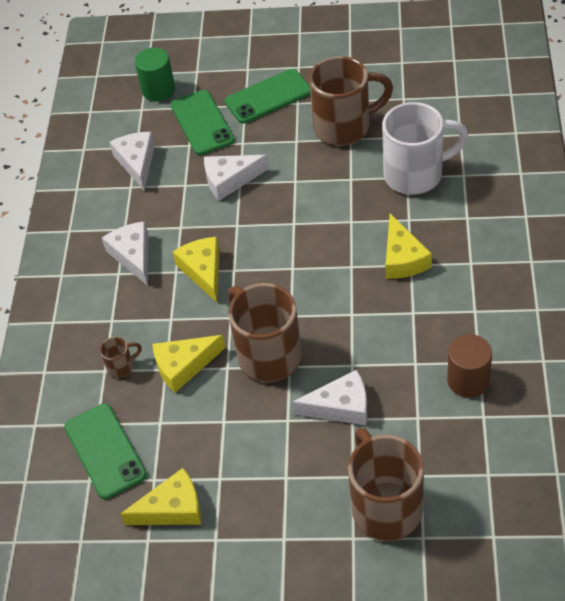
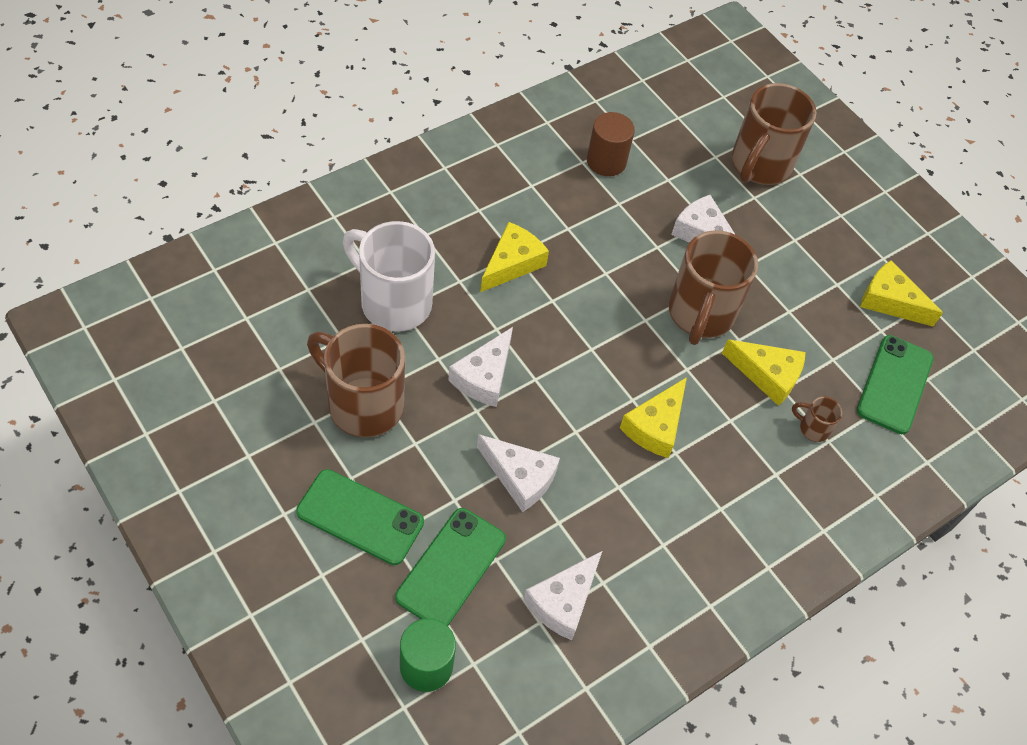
camera: 140 degrees left, 5 degrees up
(133, 256) = (689, 509): white cheese -> white cheese (484, 377)

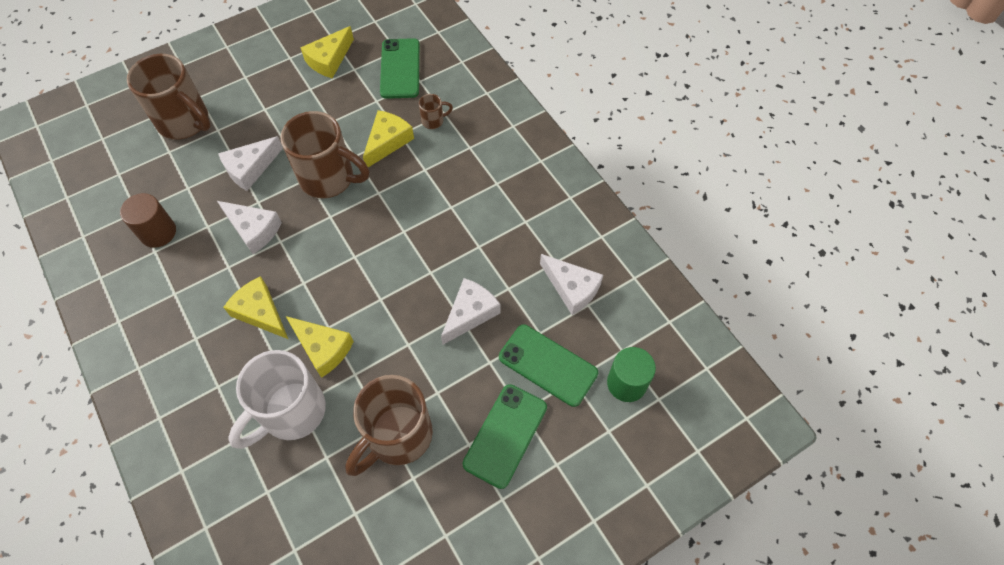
camera: 80 degrees left, 5 degrees up
(484, 377) = (376, 337): white cheese -> white cheese (253, 230)
(655, 426) = (428, 218): yellow cheese -> yellow cheese (323, 348)
(812, 428) = (433, 121): brown mug -> brown mug turned 135 degrees counterclockwise
(895, 384) = (400, 69): green phone -> green phone turned 60 degrees clockwise

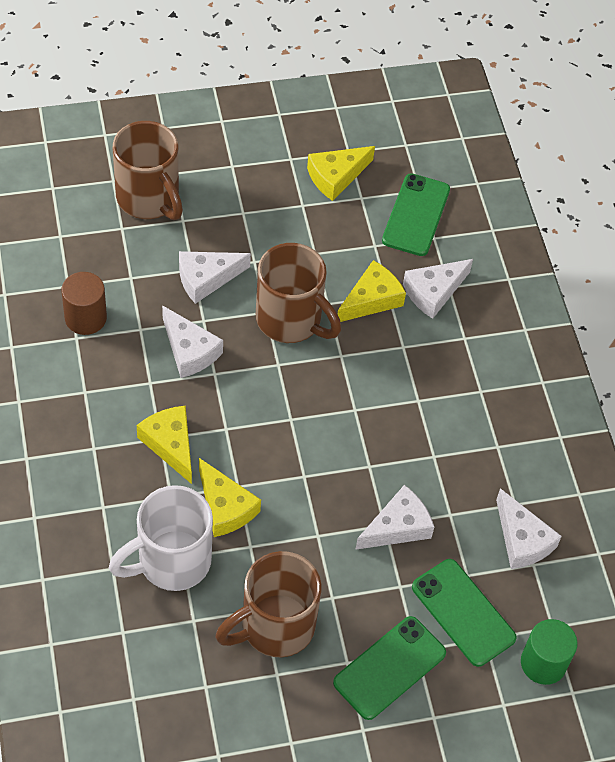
camera: 15 degrees right, 5 degrees down
(433, 121) = (433, 292): brown mug -> white cheese

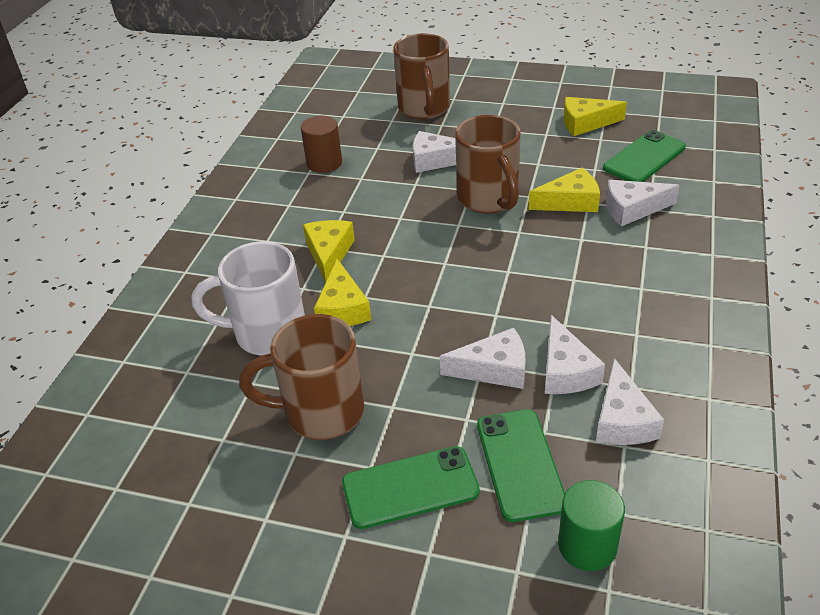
camera: 35 degrees right, 15 degrees down
(189, 351) = (390, 199): white cheese -> white cheese (565, 370)

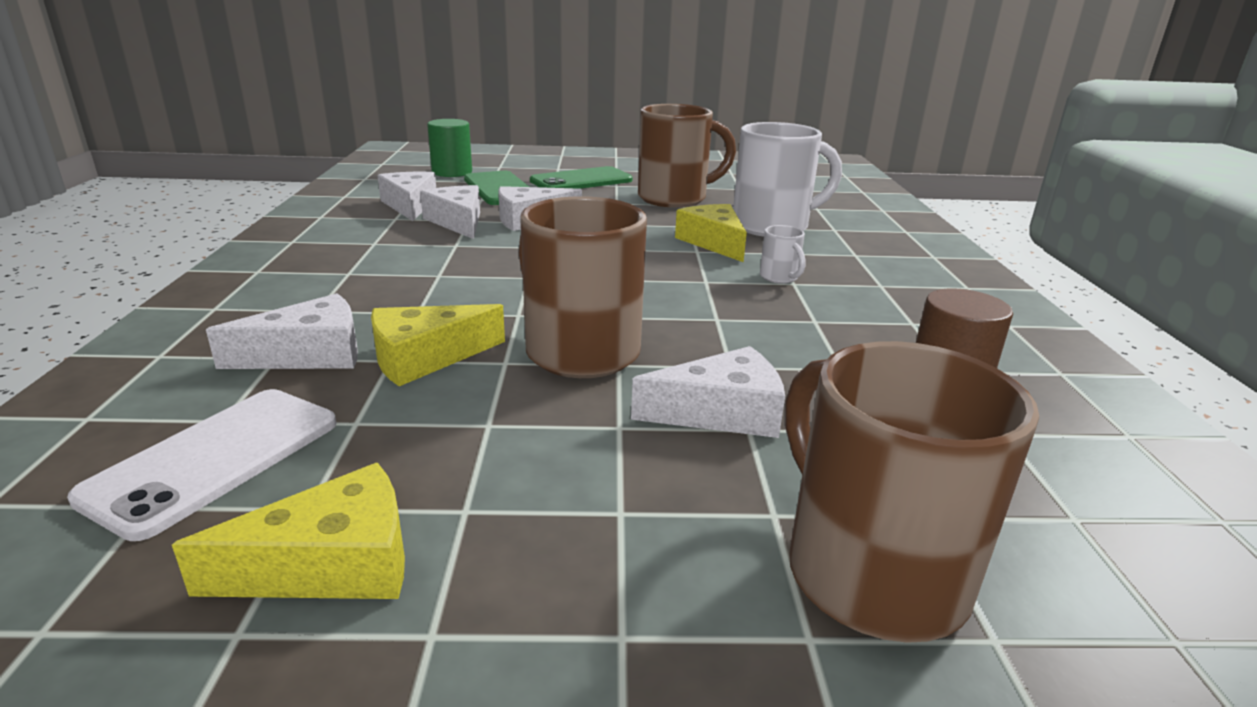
camera: 160 degrees right, 15 degrees down
(329, 254) = (779, 278): yellow cheese -> white mug
(644, 158) = (215, 459): green phone -> white phone

